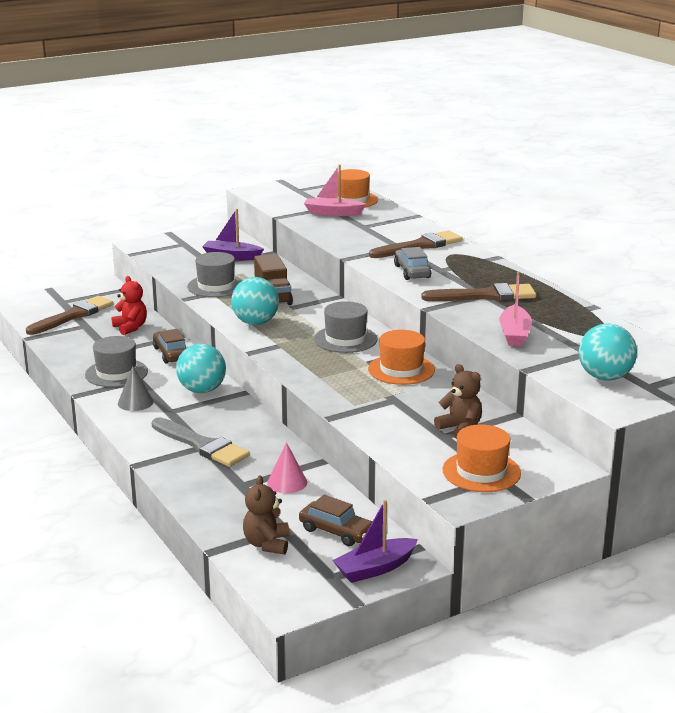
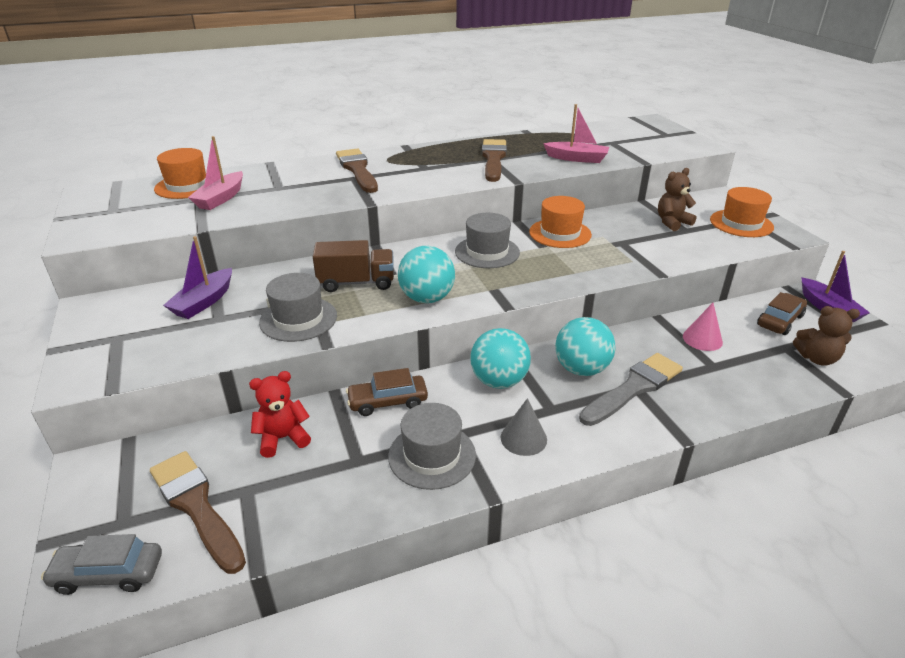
camera: 80 degrees left, 10 degrees up
(412, 272) = (424, 179): grey car -> grey car (108, 573)
(605, 377) = (654, 143): turquoise ball -> turquoise ball (581, 369)

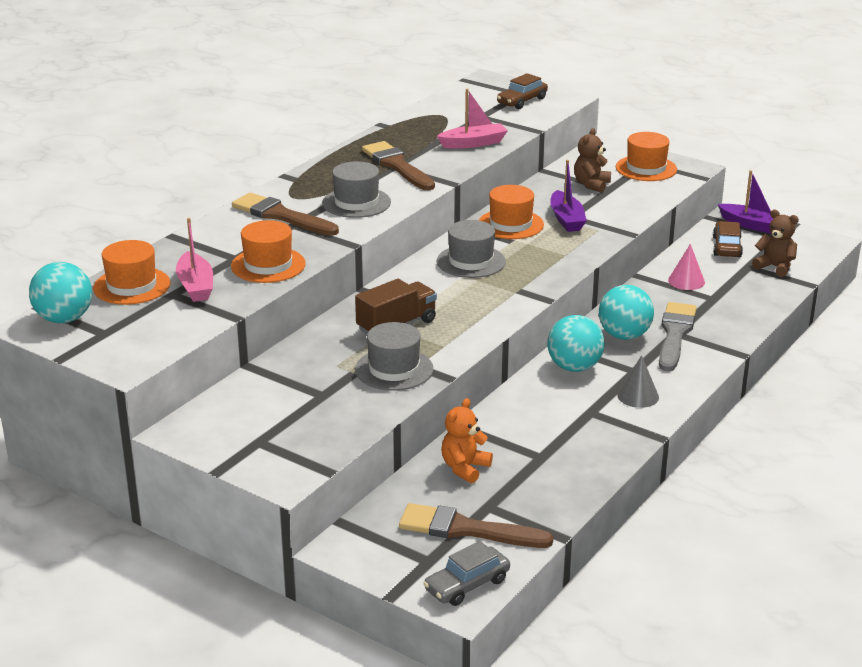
camera: 35 degrees left, 5 degrees down
(204, 302) = (285, 388): purple boat -> purple boat (566, 219)
(283, 438) = (464, 468): red teddy bear -> orange teddy bear
(289, 199) = (268, 265): none -> orange hat
(388, 402) = (509, 414): brown car -> brown car (522, 101)
(427, 298) = (476, 316): turquoise ball -> turquoise ball (64, 319)
(432, 455) = (589, 432): grey hat -> grey hat (356, 203)
(817, 358) = (775, 267): brown teddy bear -> brown teddy bear turned 120 degrees counterclockwise

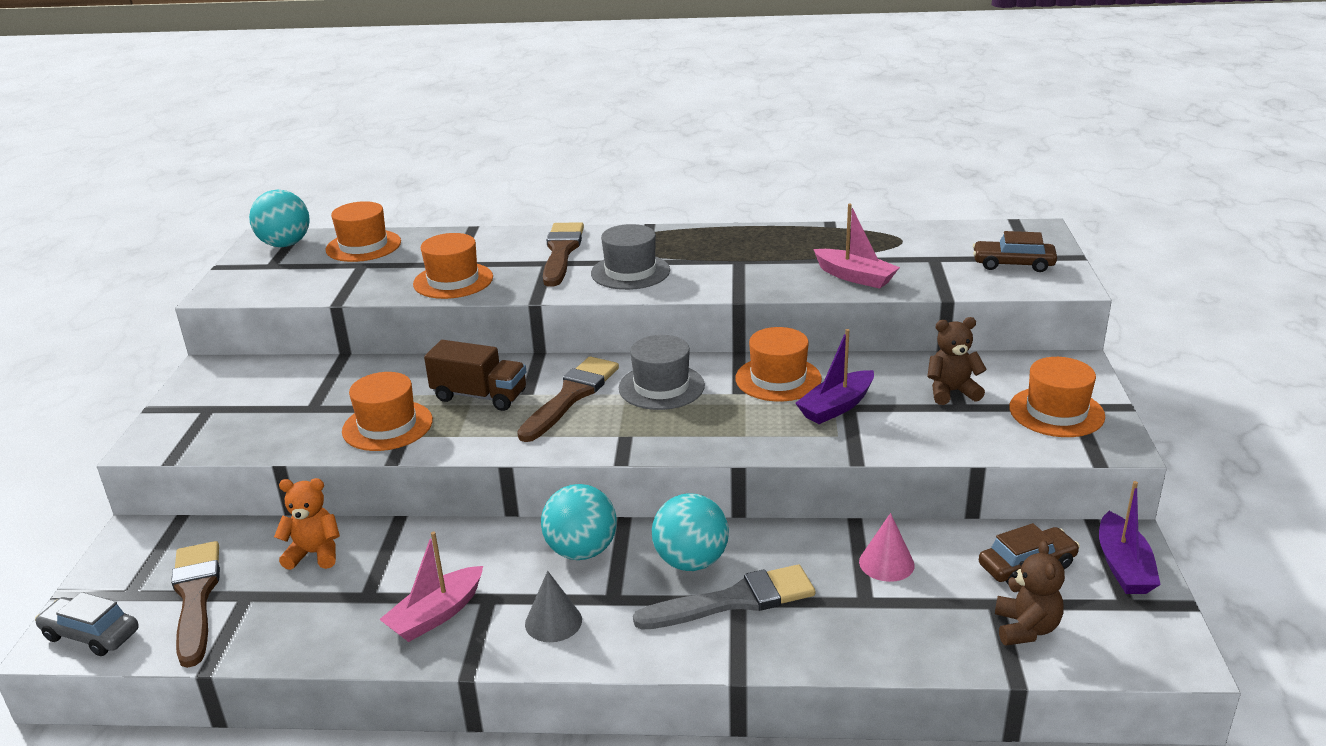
camera: 60 degrees right, 0 degrees up
(195, 286) = (384, 268): pink boat -> pink boat (436, 615)
(394, 369) = (387, 426): grey hat -> orange hat
(397, 166) = (742, 261): brown brush -> brown brush (571, 396)

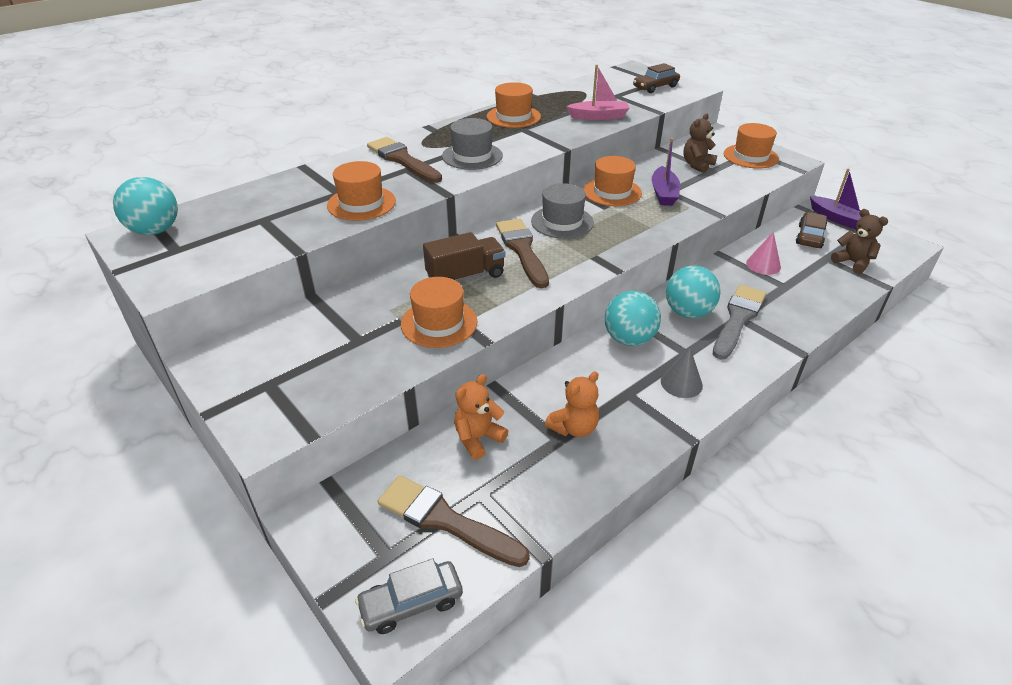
camera: 45 degrees left, 10 degrees up
(363, 246) = (235, 207): orange hat -> orange hat (513, 117)
(394, 595) = (574, 428): none -> orange teddy bear
(436, 615) = (617, 421): pink boat -> none

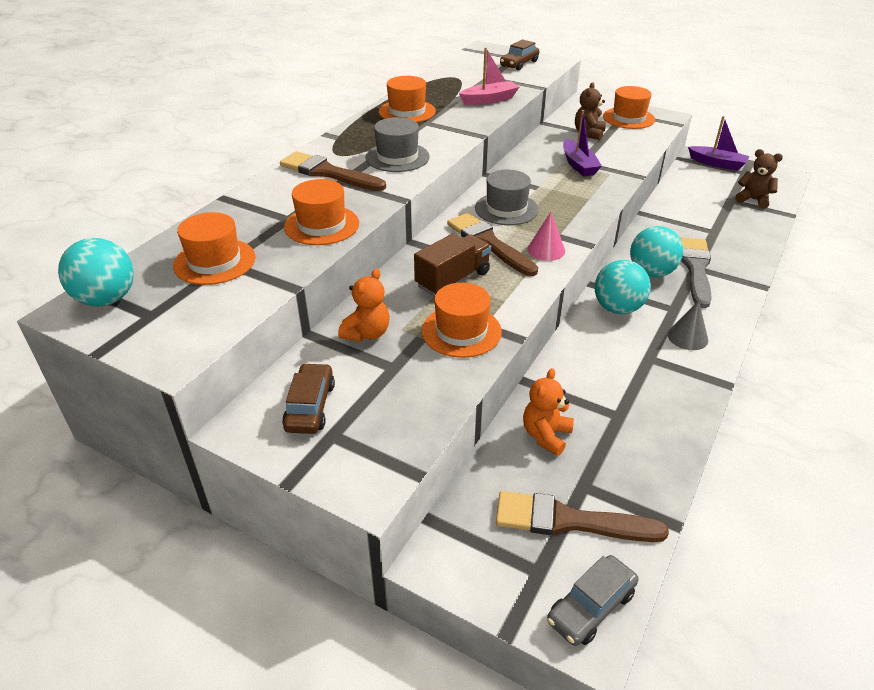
camera: 20 degrees left, 0 degrees up
(574, 428) = (624, 401): orange teddy bear -> orange teddy bear (367, 333)
(612, 192) = (531, 172): orange hat -> orange hat (214, 261)
(763, 265) = (684, 216): pink cone -> pink cone (546, 250)
(809, 236) = (705, 183): brown car -> brown car (310, 406)

